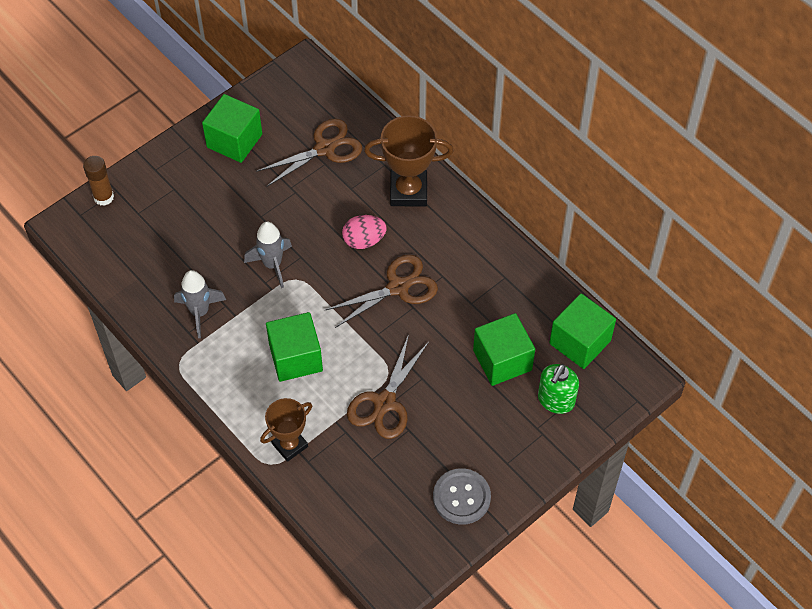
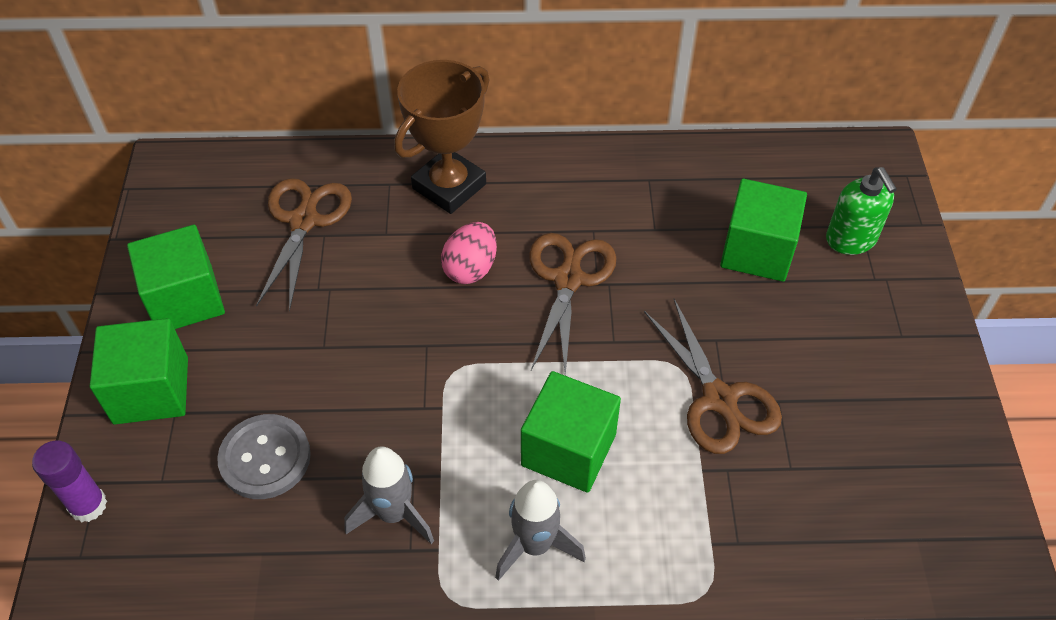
camera: 50 degrees left, 5 degrees down
(103, 197) = (88, 505): brown glue stick -> purple glue stick
(272, 265) = (407, 382): grey rocket -> grey rocket (535, 545)
(289, 445) = (695, 547): brown trophy -> none
(461, 497) = (918, 410): grey button -> grey button (265, 458)
(580, 342) = (792, 173): green cube -> green cube (151, 390)

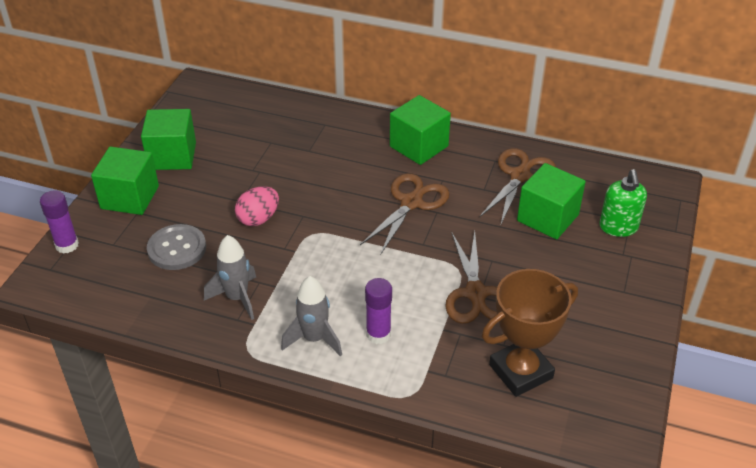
camera: 20 degrees right, 10 degrees down
(304, 221) = (262, 132): brown scissors -> brown scissors (520, 176)
(449, 186) = (361, 134): brown trophy -> brown trophy (521, 371)
(470, 268) = (352, 182): pink egg -> pink egg (258, 219)
(568, 450) = (362, 294): green cube -> green cube (419, 146)
(620, 508) = (378, 334): none -> purple glue stick

